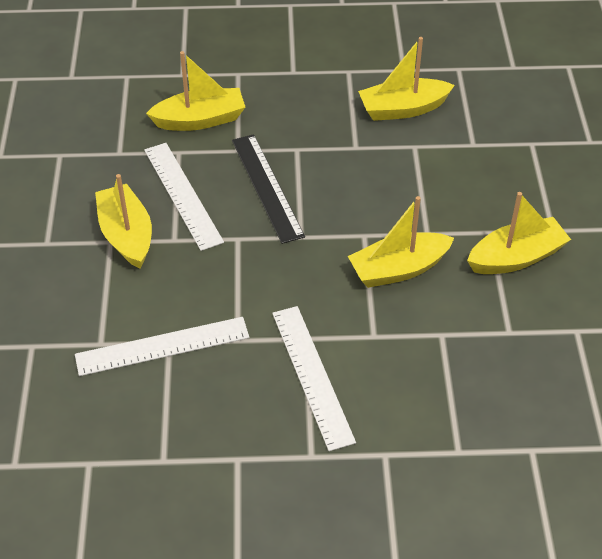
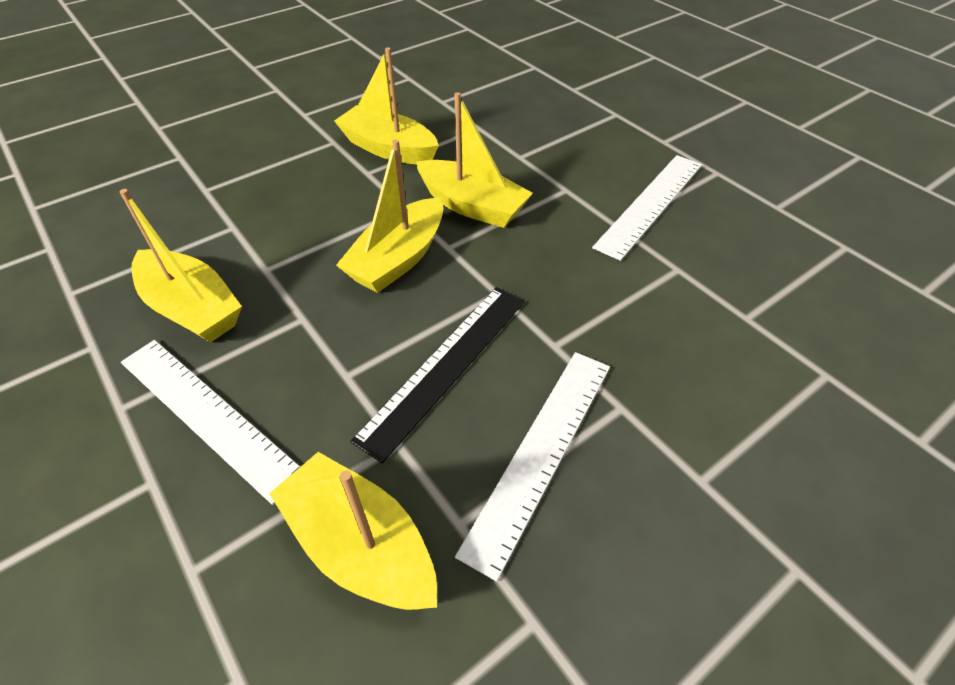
camera: 125 degrees left, 0 degrees up
(126, 235) = (672, 468): yellow boat -> yellow boat (398, 259)
(162, 346) = (758, 319): white ruler -> white ruler (207, 414)

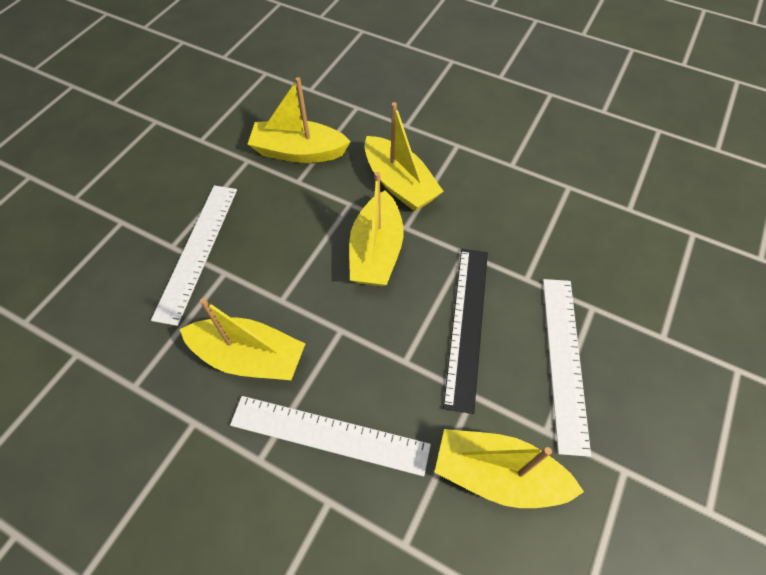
camera: 25 degrees left, 10 degrees up
(472, 206) = (399, 184): yellow boat -> yellow boat turned 45 degrees clockwise
(650, 204) = (522, 137): white ruler -> white ruler (197, 250)

